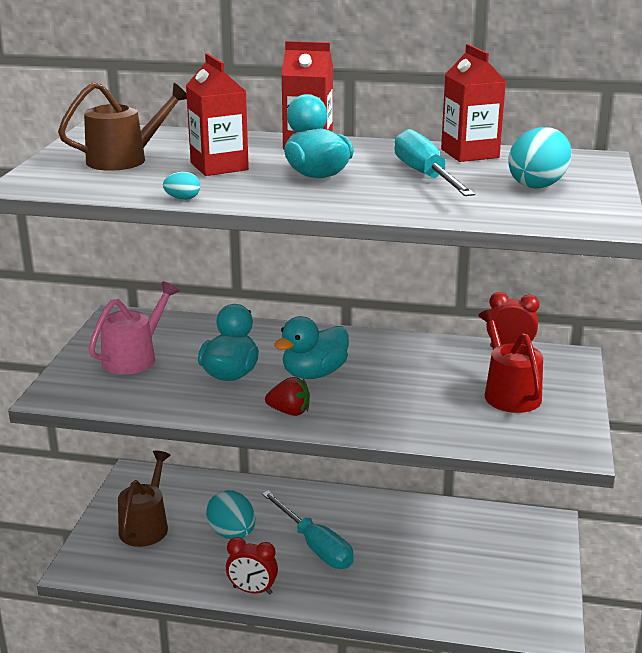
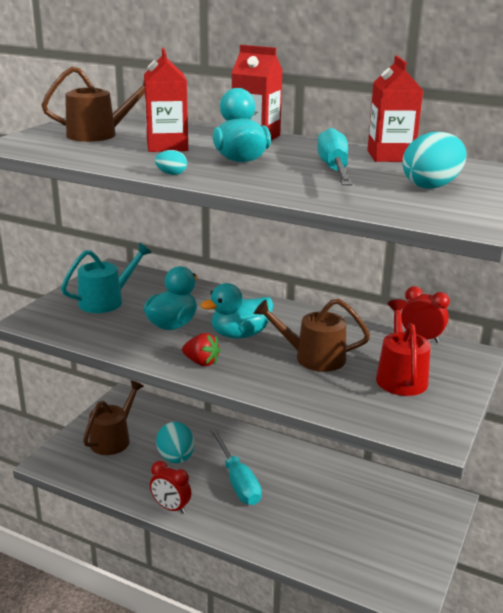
camera: 15 degrees right, 0 degrees up
(134, 357) = (106, 301): pink watering can -> turquoise watering can
(183, 199) = (113, 166): turquoise egg -> turquoise egg (171, 174)
(408, 387) = (313, 357): none -> brown watering can

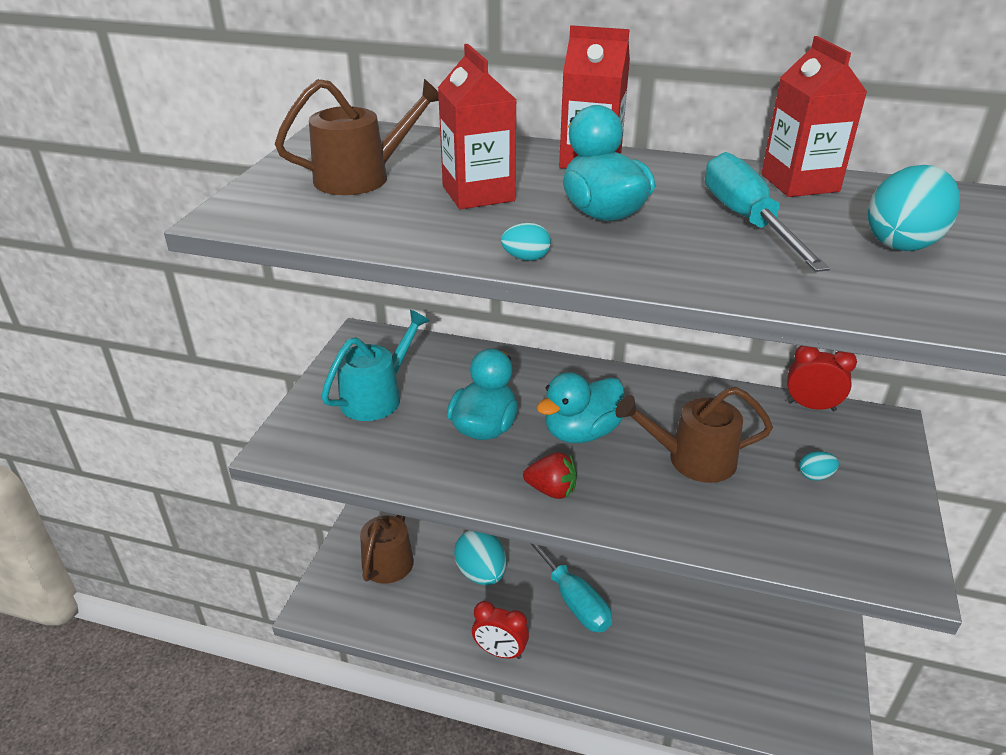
camera: 10 degrees left, 10 degrees up
(400, 376) = (815, 476): red watering can -> turquoise egg

